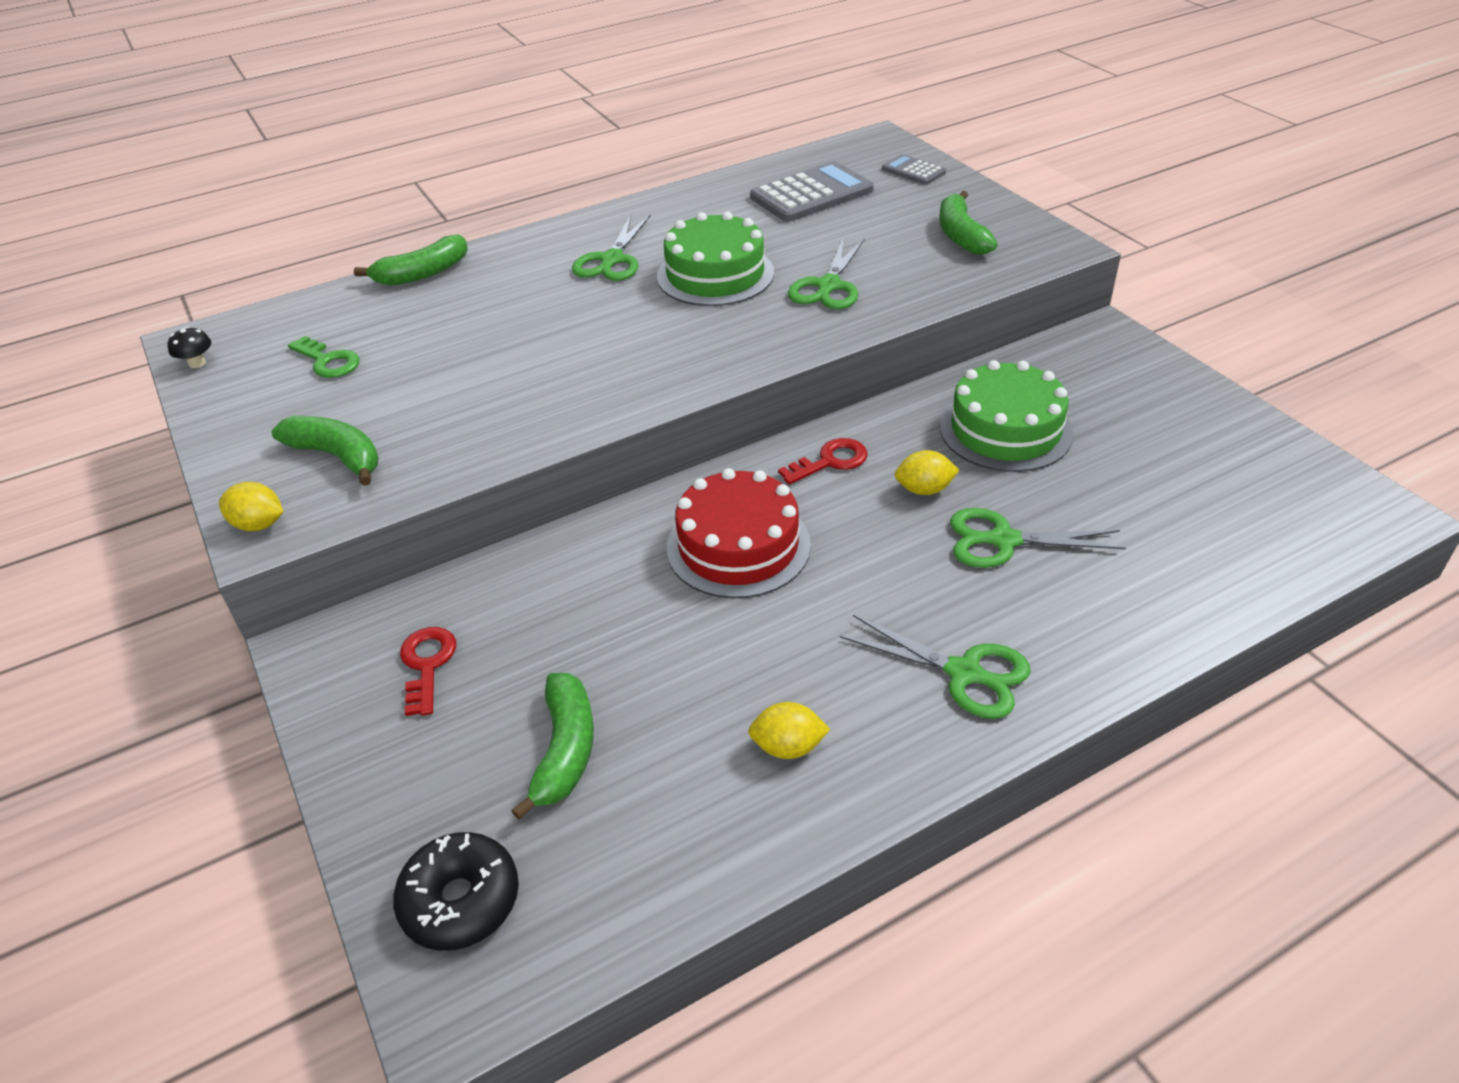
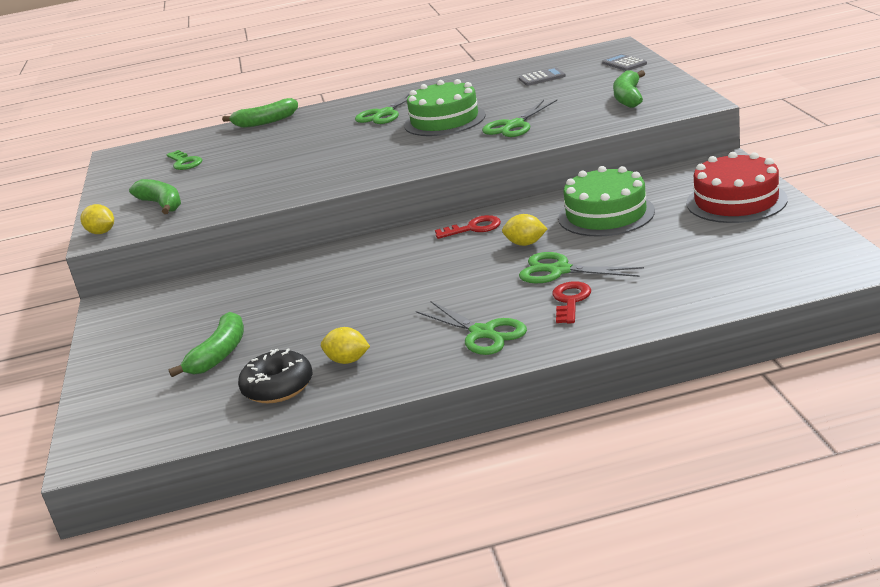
camera: 20 degrees right, 15 degrees down
(197, 363) = (114, 163): black mushroom -> none
(427, 665) = (168, 313): red key -> red key (570, 301)
(460, 900) = (123, 411): black donut -> black donut (278, 387)
(738, 546) = (385, 267): red cake -> red cake (736, 201)
(811, 194) = (542, 78): grey calculator -> grey calculator, size x0.53

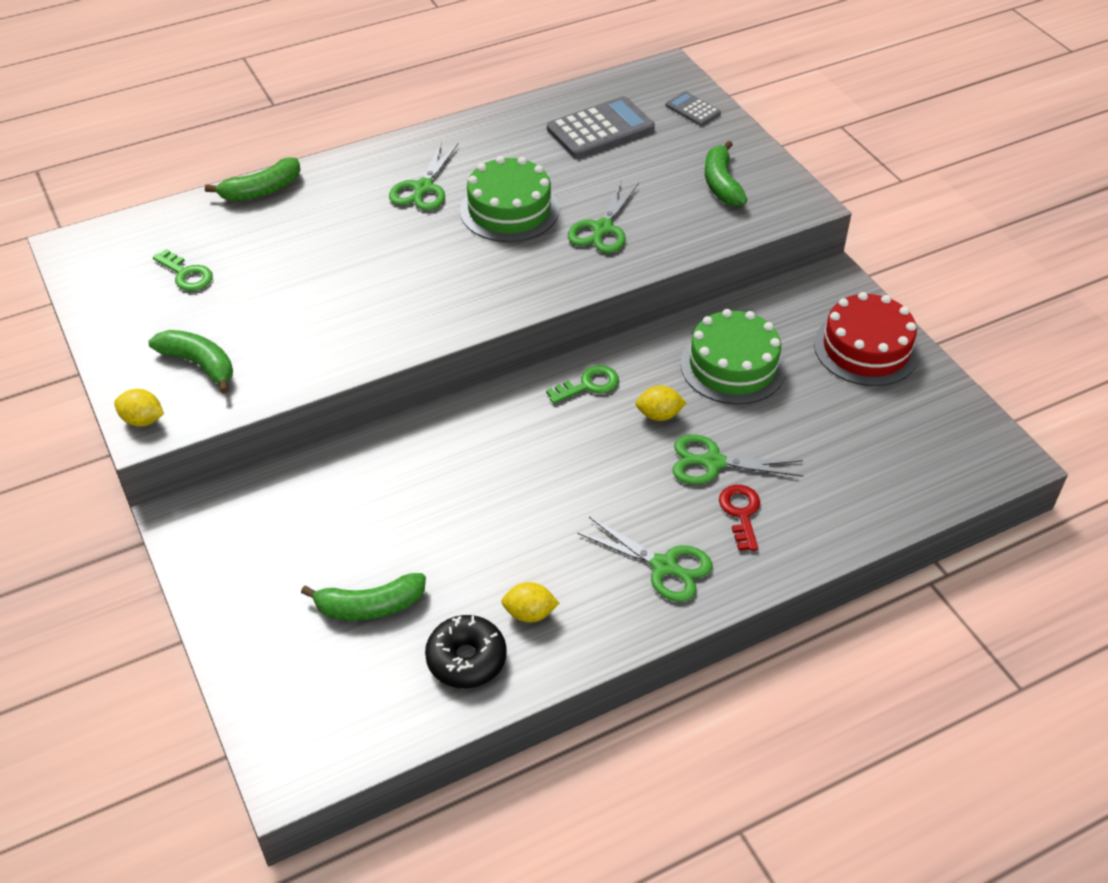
camera: 20 degrees left, 20 degrees up
(219, 354) = (370, 606): green banana -> green banana turned 75 degrees clockwise
(473, 228) = (588, 385): red key -> green key
(542, 78) = (600, 129): grey calculator -> grey calculator, size x1.89

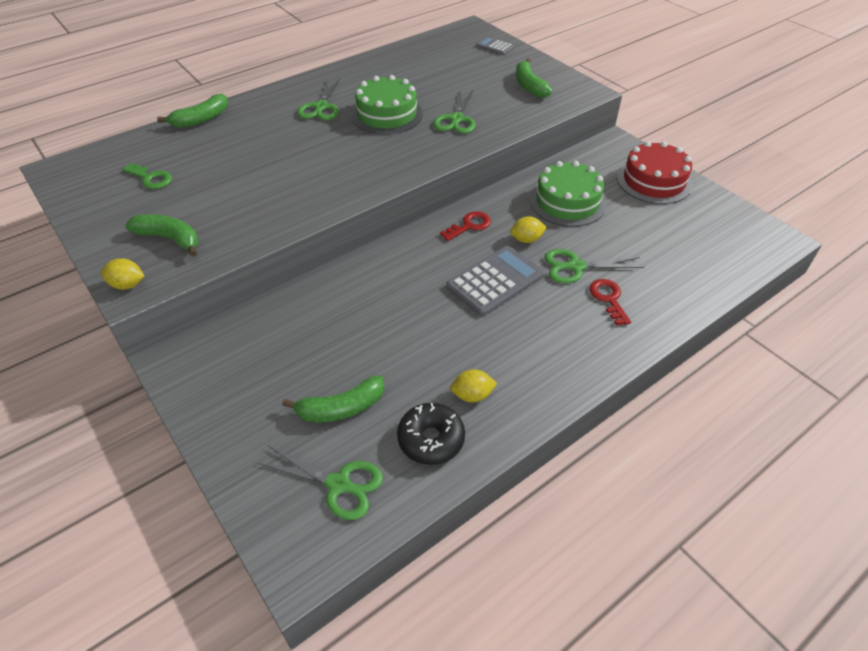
camera: 10 degrees left, 0 degrees up
(588, 385) = (469, 226): green key -> red key
(600, 129) = (436, 62): grey calculator -> grey calculator (495, 281)
(664, 566) = (565, 345): green scissors -> green scissors (339, 484)

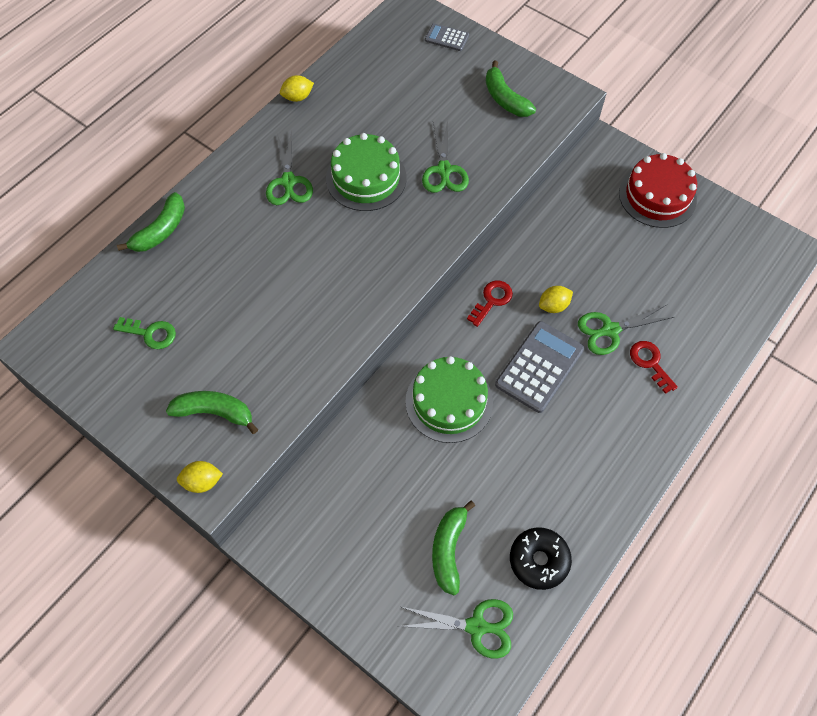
camera: 15 degrees left, 15 degrees up
(341, 408) = (448, 549): green banana -> green banana turned 135 degrees clockwise
(472, 395) = (559, 505): yellow lemon -> yellow lemon (297, 97)
(567, 202) = (579, 245): green cake -> green cake (449, 402)

